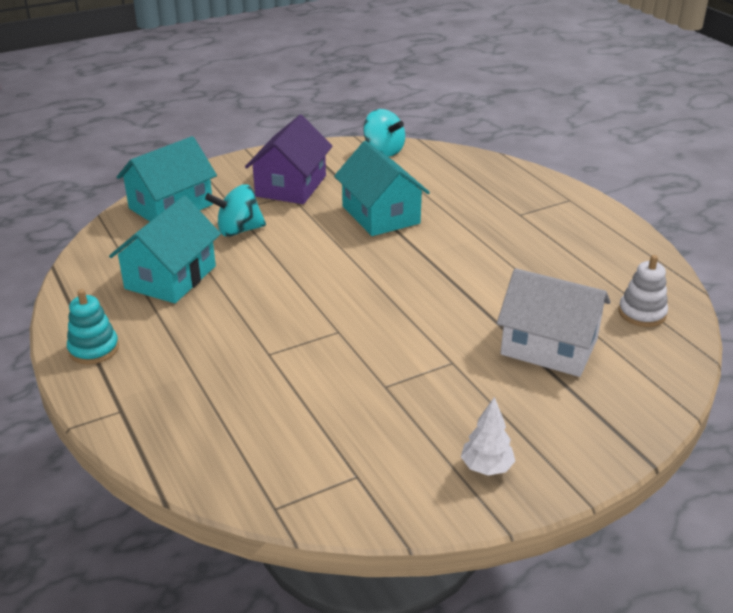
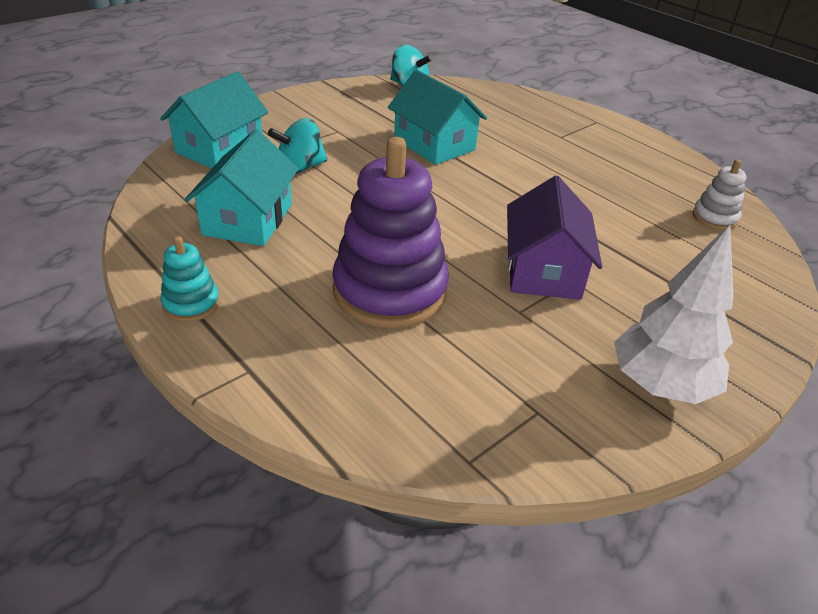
camera: 15 degrees left, 5 degrees up
(271, 355) = (390, 291): none -> purple stacking toy
(291, 186) = (335, 122): purple house -> purple house (544, 270)
(486, 467) = (660, 385): white tree -> white tree, size x1.96
(549, 347) = (652, 256): white house -> none

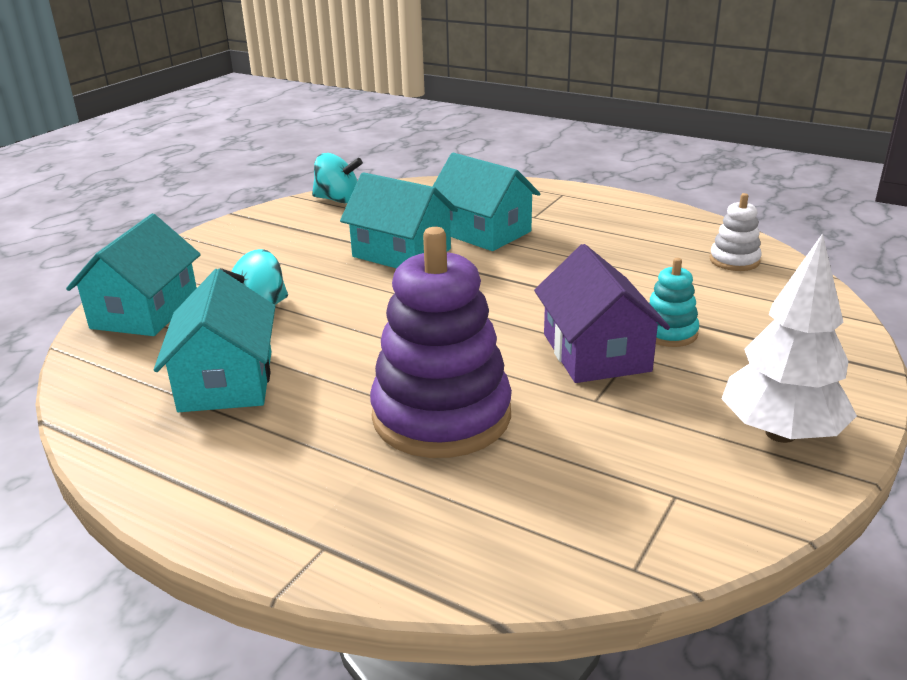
camera: 15 degrees left, 10 degrees down
(191, 304) = (208, 492): turquoise stacking toy -> turquoise stacking toy (669, 333)
(510, 141) = (483, 232): none -> turquoise house

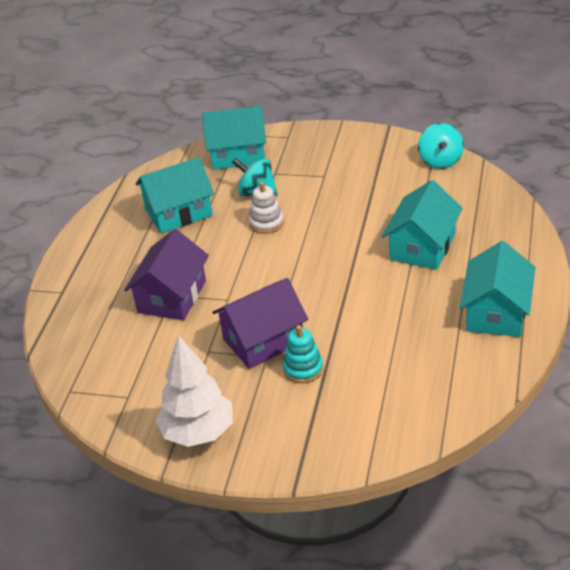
camera: 75 degrees right, 10 degrees up
(401, 253) = (364, 220): turquoise house -> turquoise house (496, 312)
(441, 416) = (172, 296): purple stacking toy -> purple house
(734, 260) = (441, 388): white stacking toy -> white stacking toy (266, 223)

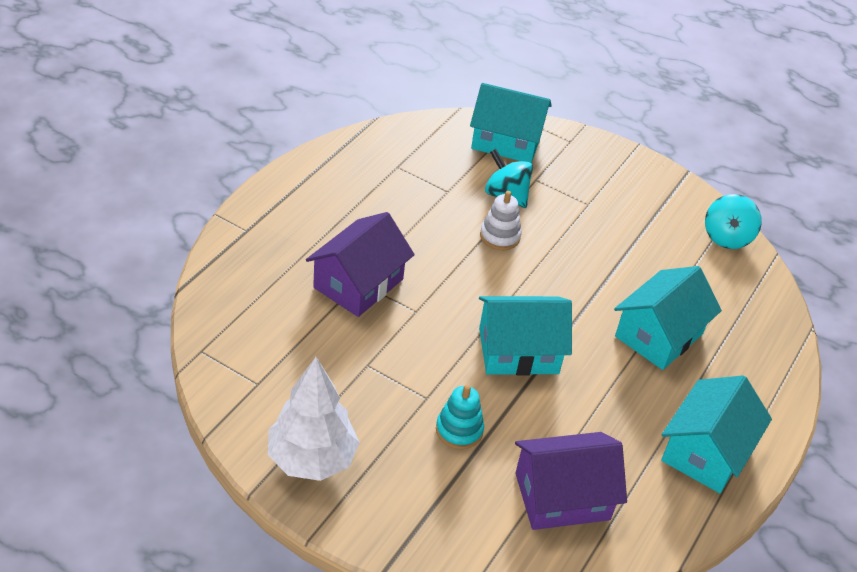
camera: 10 degrees right, 5 degrees up
(178, 212) = (411, 185): turquoise house -> turquoise house (518, 351)
(263, 340) = (431, 377): purple house -> purple house (562, 496)

